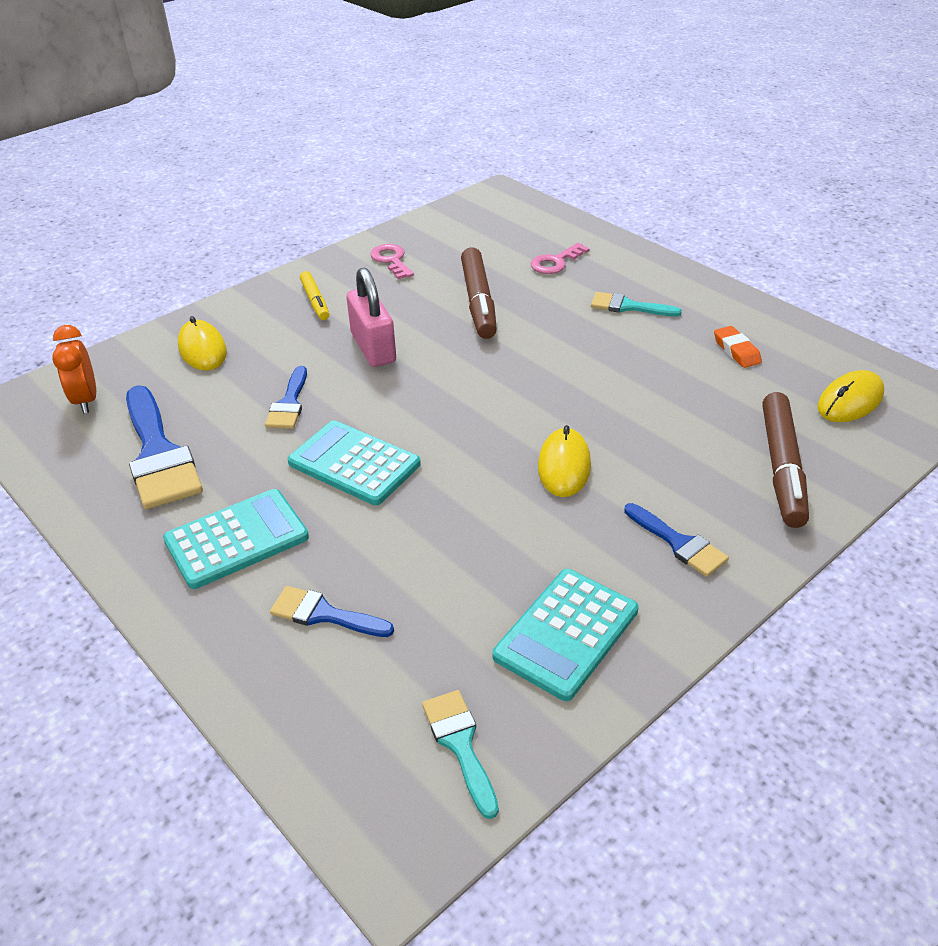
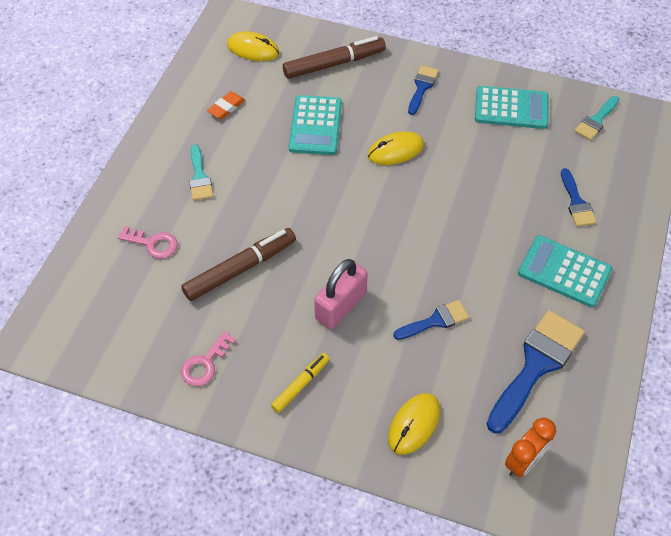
camera: 120 degrees left, 15 degrees up
(354, 463) = (464, 250): turquoise calculator -> turquoise calculator (315, 126)

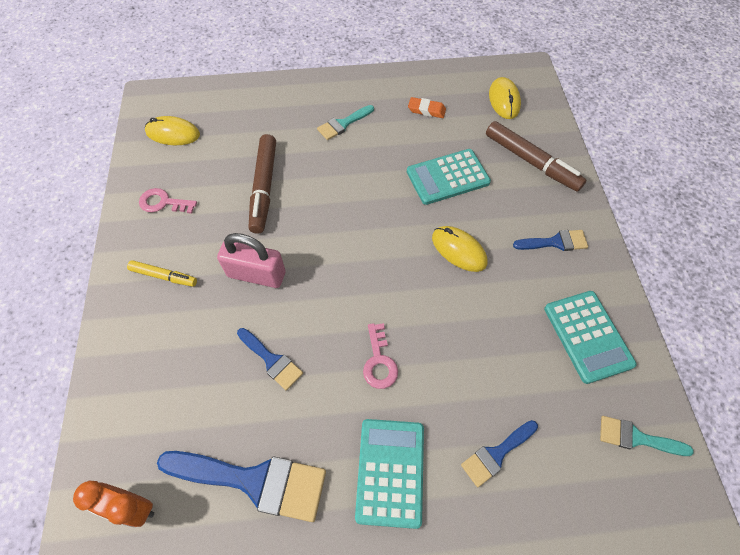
camera: 65 degrees right, 5 degrees up
(153, 243) = (263, 124): pink key -> pink key (379, 361)
(240, 269) = (264, 188): brown marker -> brown marker turned 60 degrees clockwise
(414, 424) = (149, 384): yellow mouse -> yellow mouse (173, 133)

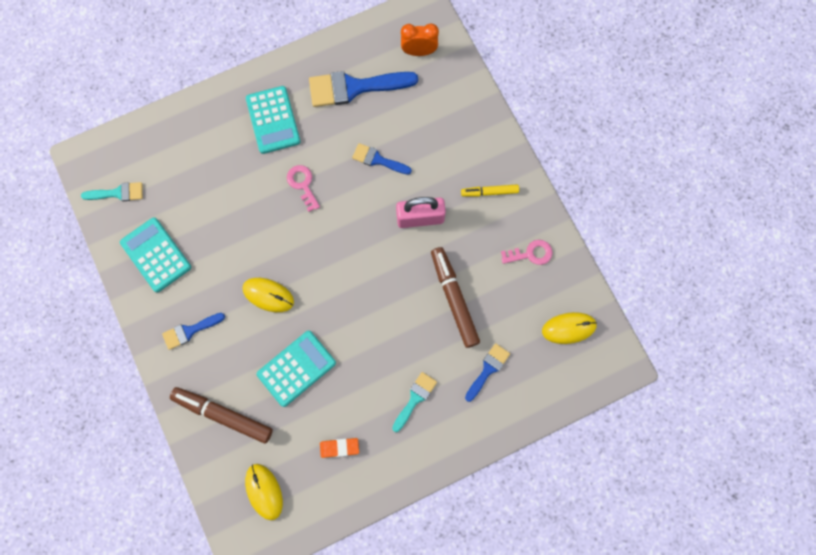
camera: 160 degrees right, 15 degrees up
(496, 454) = (208, 152): blue brush -> blue brush (488, 369)

